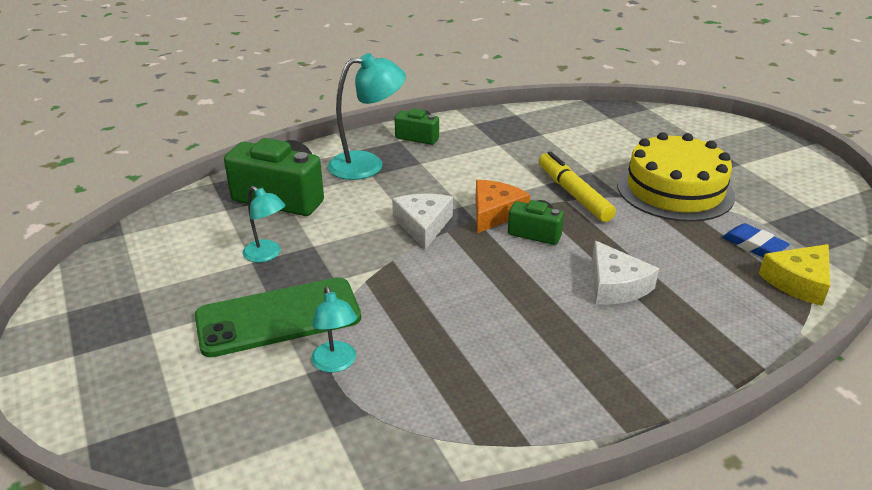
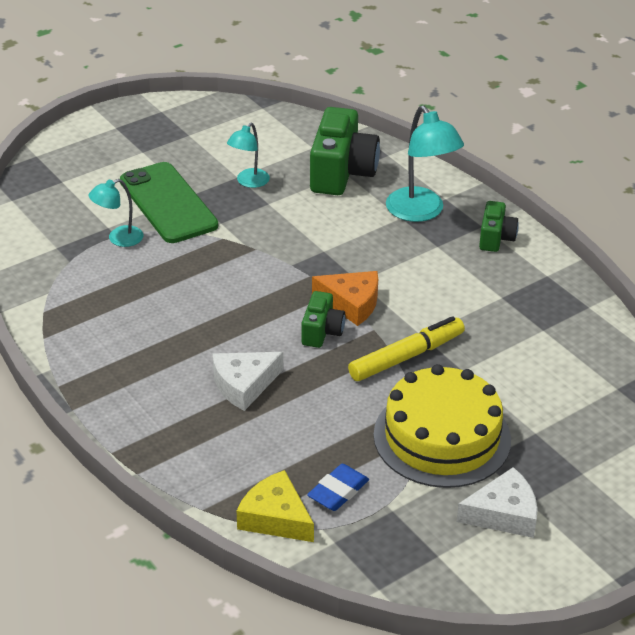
camera: 80 degrees right, 5 degrees up
(423, 225) = (316, 260): white cheese -> white cheese (503, 514)

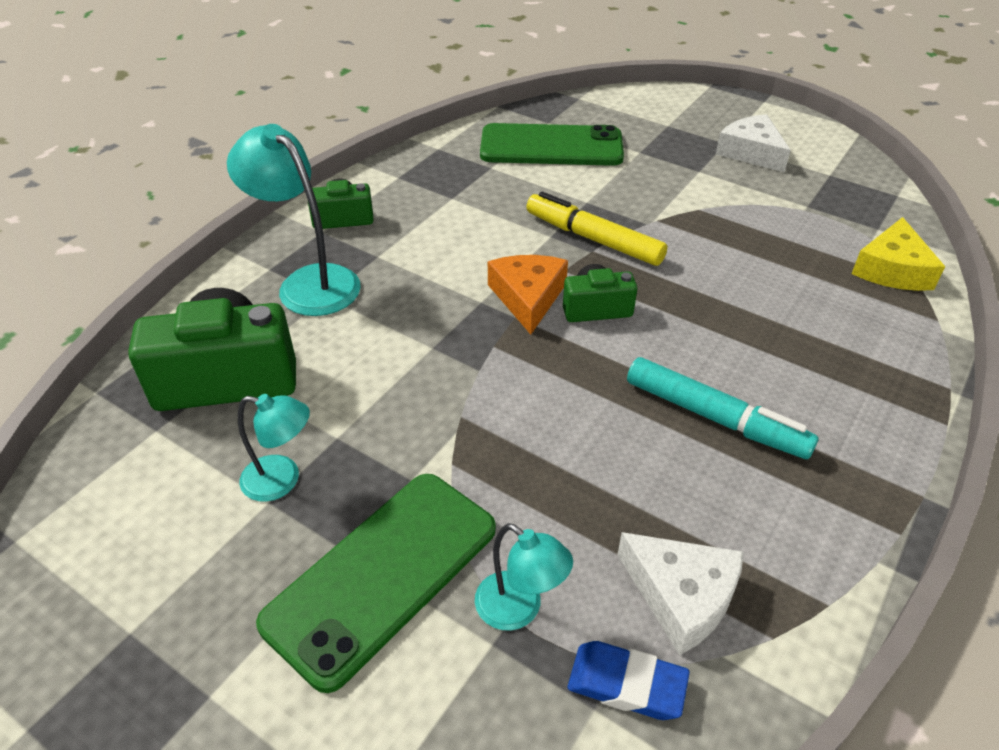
camera: 110 degrees left, 5 degrees up
(188, 348) = (715, 417): none -> turquoise marker
(244, 385) = (736, 345): white cheese -> white cheese (681, 596)
(338, 491) = (819, 240): blue eraser -> blue eraser (626, 684)
(421, 212) = (308, 282): turquoise lamp -> turquoise lamp turned 90 degrees counterclockwise
(442, 437) = (691, 197): yellow cake -> none
(567, 376) = (551, 146): none -> green phone

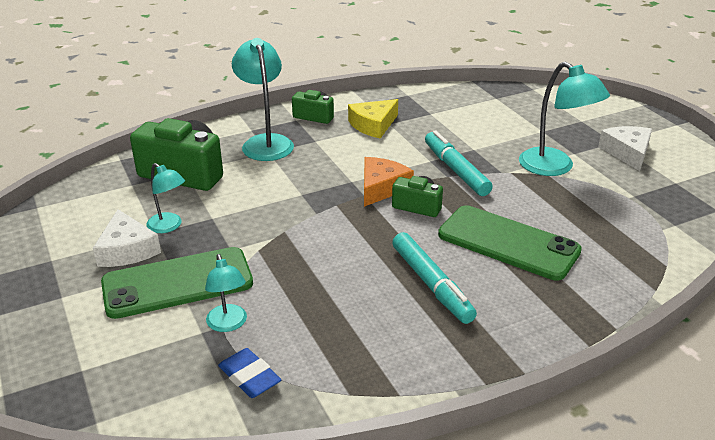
camera: 30 degrees right, 10 degrees down
(551, 146) = (483, 112): green phone -> green phone (508, 243)
(593, 239) = (455, 170): yellow marker -> turquoise marker
(681, 596) = (319, 355): white cheese -> white cheese (127, 250)
(697, 197) = (554, 167): none -> turquoise lamp
(892, 269) = (656, 251): yellow cheese -> yellow cheese (373, 125)

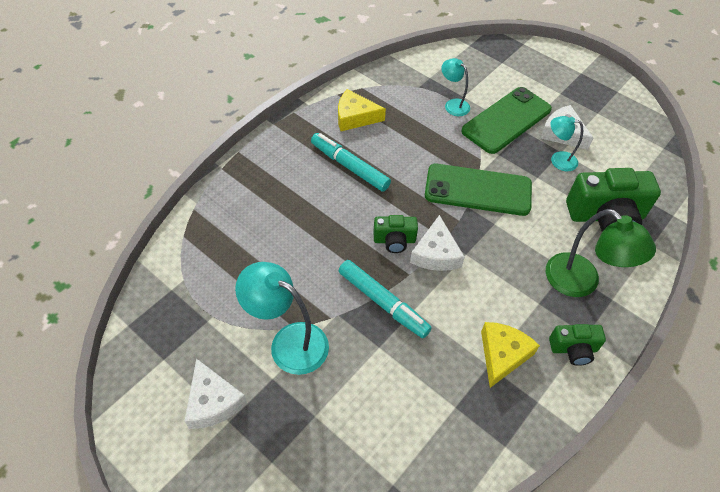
camera: 155 degrees right, 20 degrees up
(249, 377) = (418, 82): blue eraser -> none
(265, 142) = (581, 283): turquoise lamp -> green lamp
(381, 188) = (436, 253): orange cheese -> white cheese
(389, 347) = (355, 117): none -> yellow cheese
(508, 243) = (308, 222): green phone -> green phone (478, 190)

